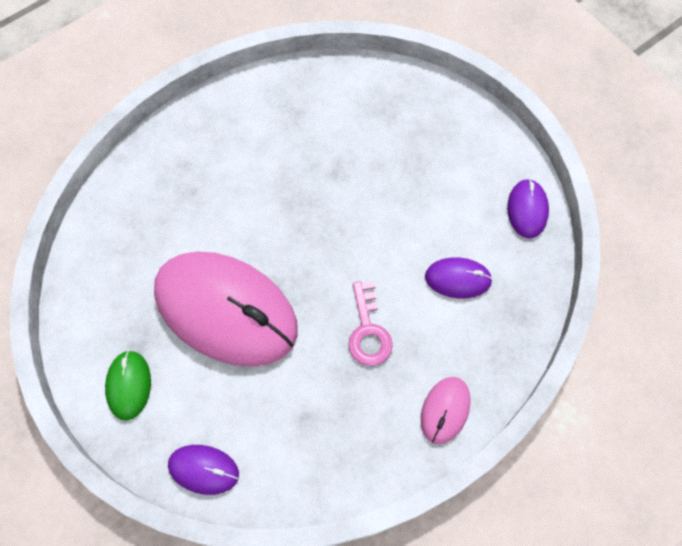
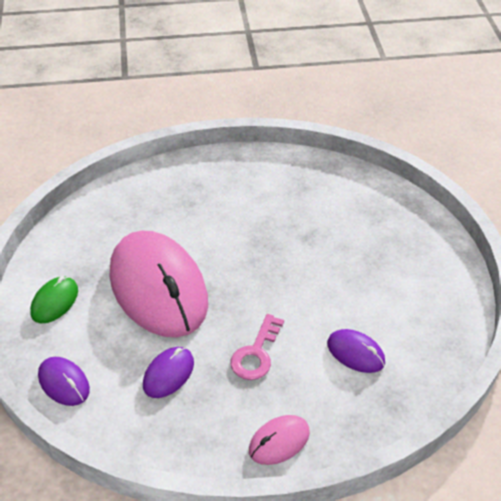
camera: 30 degrees right, 20 degrees down
(527, 210) = (450, 332): purple mouse -> purple mouse (168, 374)

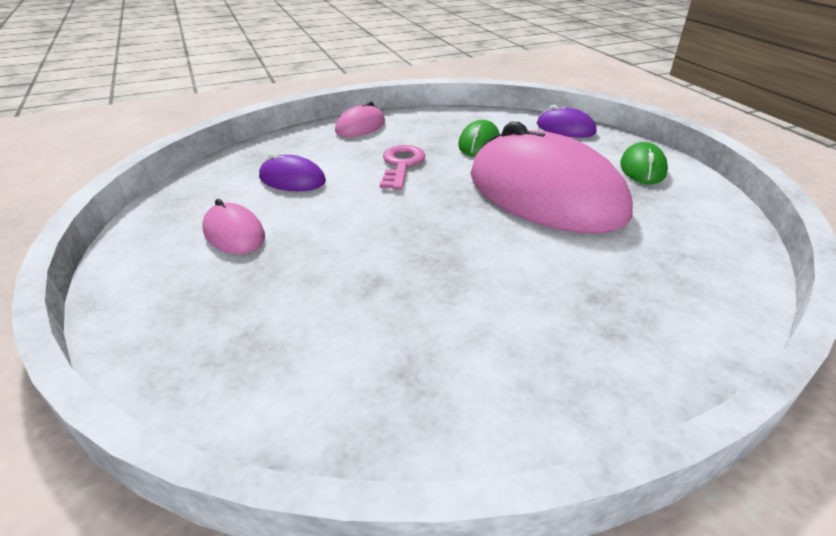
camera: 165 degrees right, 10 degrees down
(168, 374) = (479, 143): purple mouse -> green mouse
(396, 295) = (234, 233): none -> pink mouse

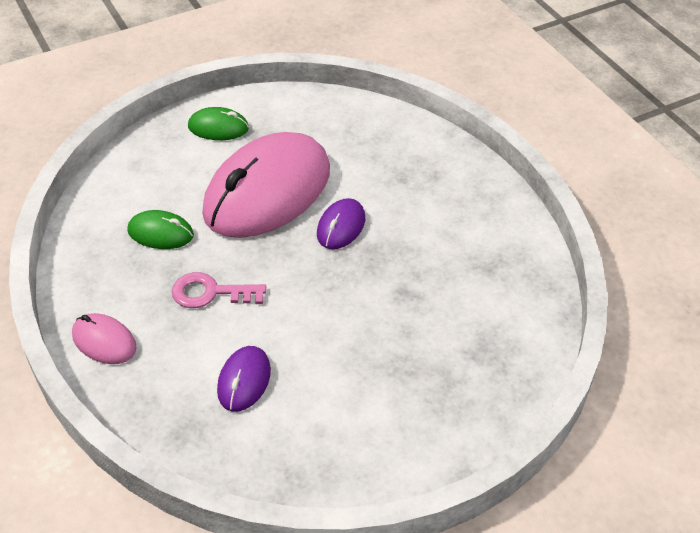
camera: 95 degrees left, 10 degrees up
(234, 233) = (351, 402): pink mouse -> none
(565, 128) = (126, 166): purple mouse -> purple mouse (341, 226)

